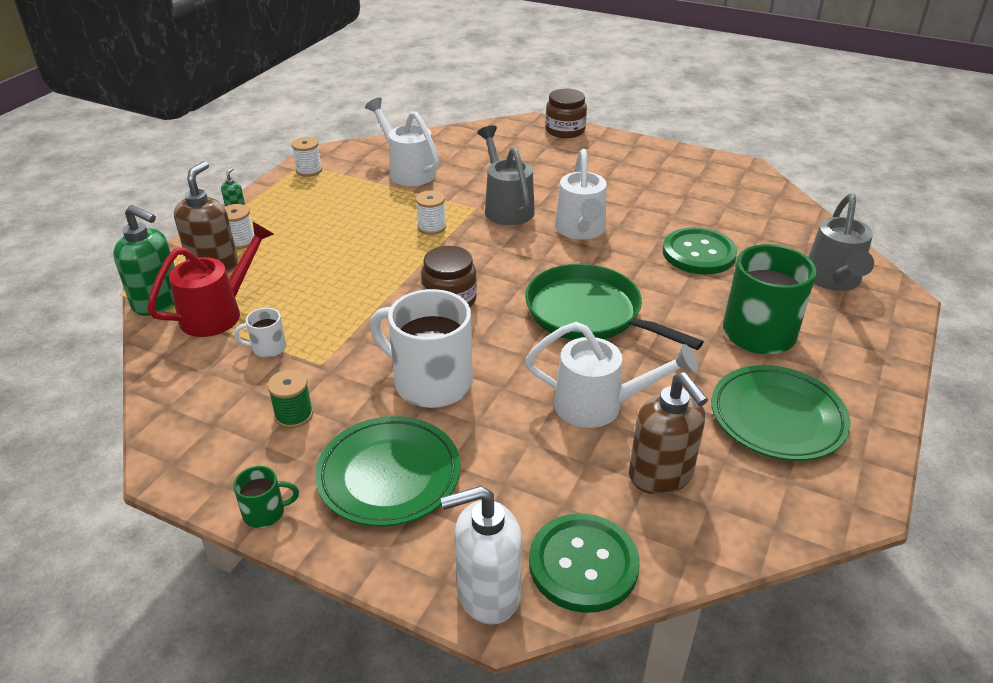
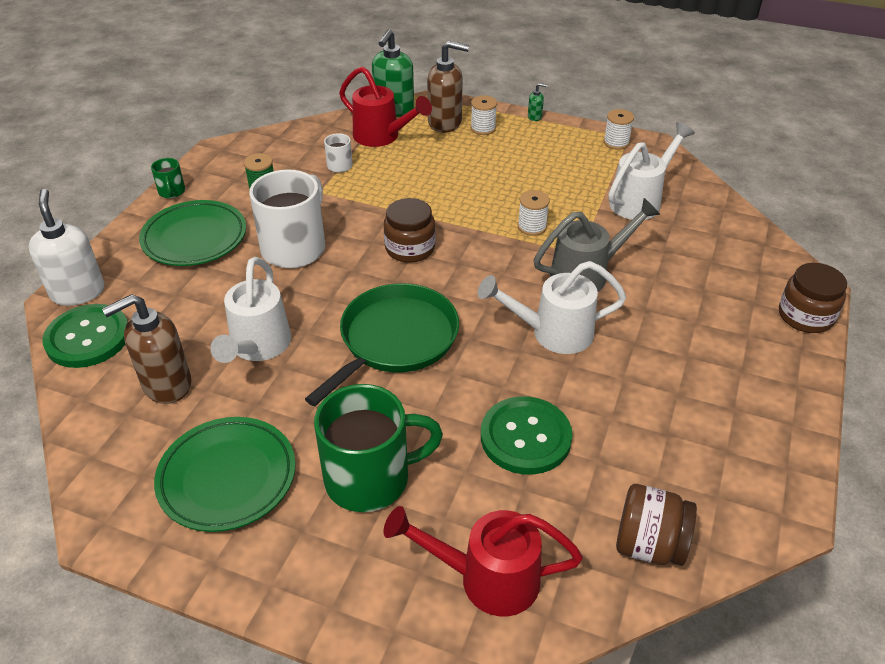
camera: 85 degrees right, 5 degrees up
(784, 215) = (649, 545): none -> brown jar
(833, 280) = (487, 578): grey watering can -> red watering can

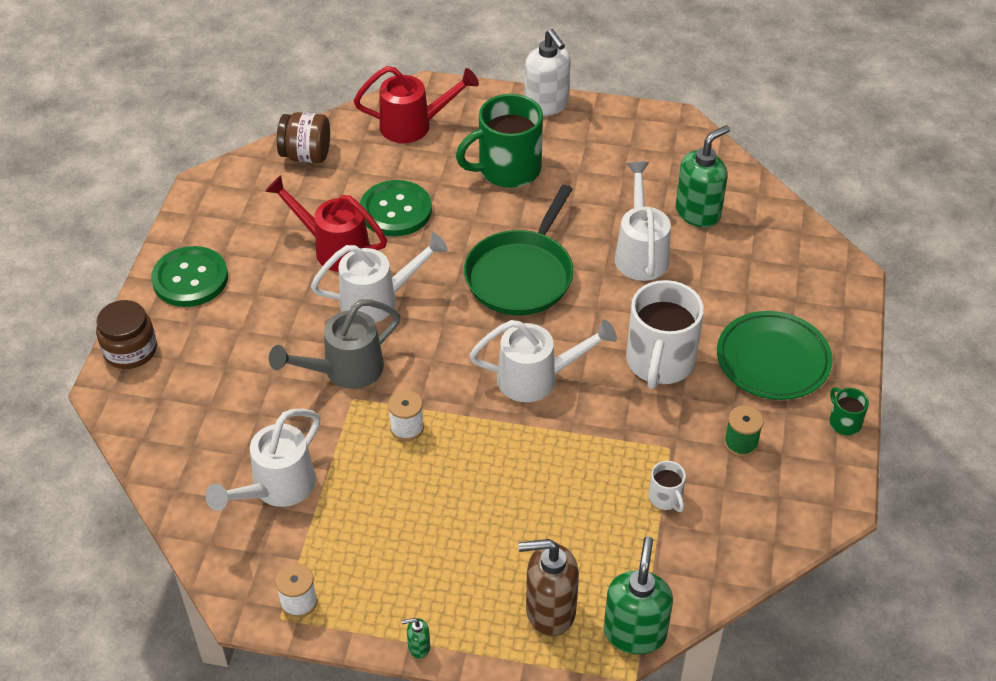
camera: 170 degrees right, 5 degrees up
(78, 292) = (841, 283): white soap dispenser -> white soap dispenser (546, 105)
(88, 338) = (794, 242): green button -> green button (190, 279)
(166, 385) = (698, 212): brown soap dispenser -> green soap dispenser
(227, 477) = (610, 157): green plate -> none
(382, 137) = (630, 564): red watering can -> red watering can (334, 248)
(410, 248) = (537, 378): brown jar -> white watering can
(483, 128) = (492, 606): white spool -> none

